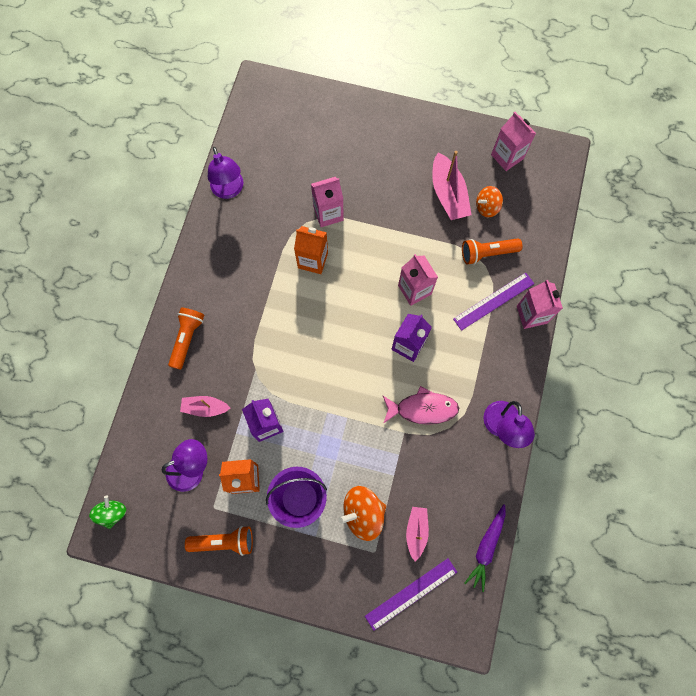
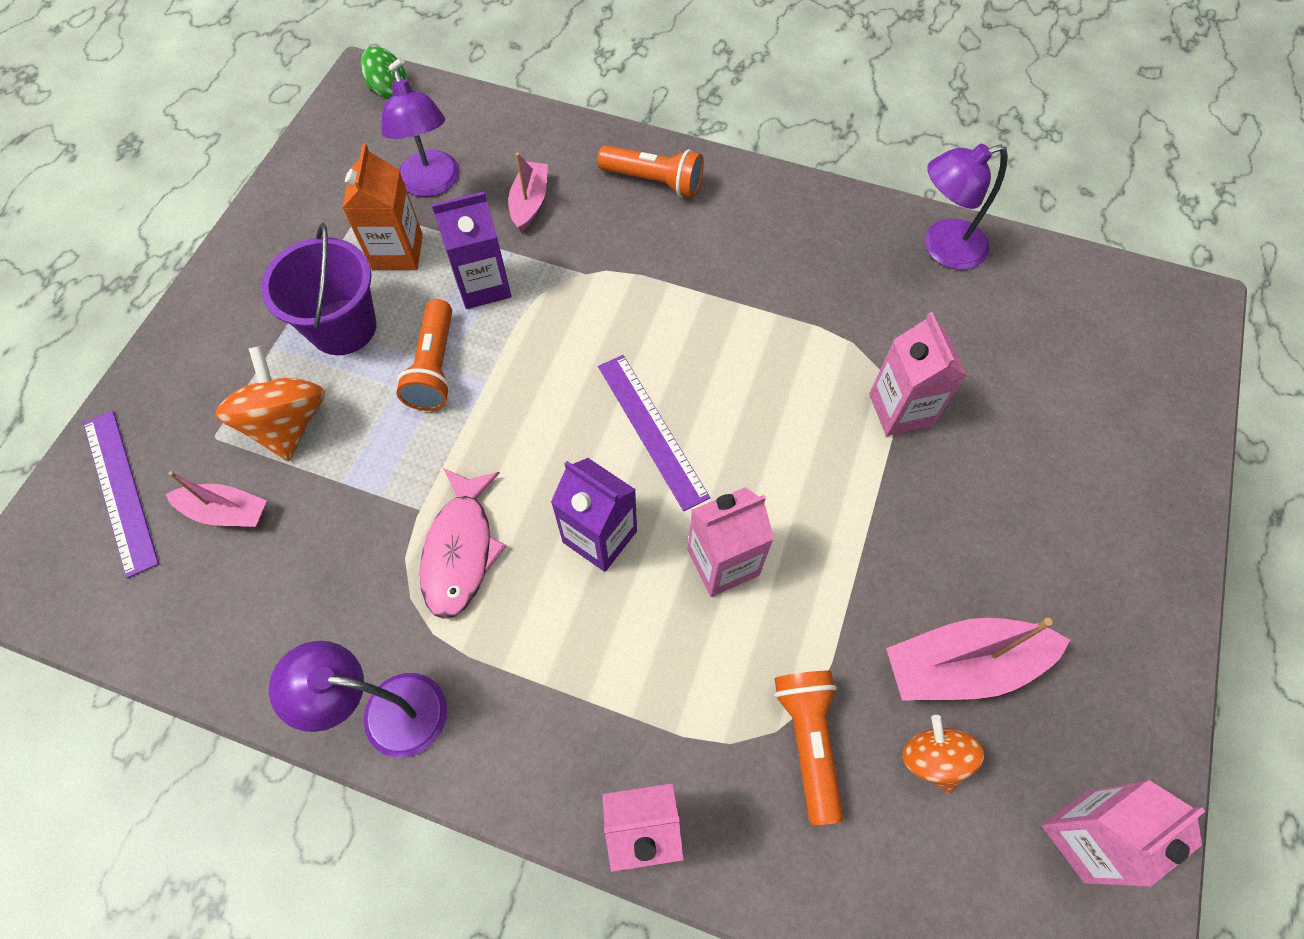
camera: 95 degrees right, 10 degrees down
(224, 541) = (305, 221): orange flashlight -> orange flashlight (435, 367)
(313, 260) = (796, 375): orange carton -> none
(486, 547) = (152, 642): purple carrot -> none
(493, 301) = (684, 738): purple ruler -> purple ruler (651, 430)

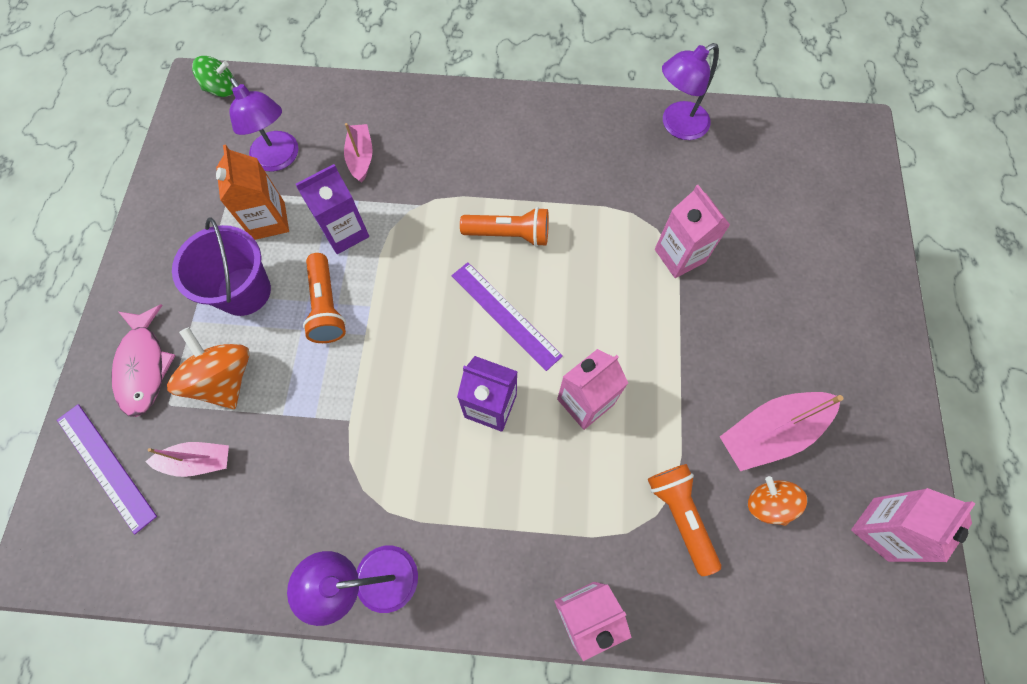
camera: 15 degrees left, 5 degrees up
(460, 550) = (390, 443): pink fish -> pink fish (144, 366)
(654, 181) = (452, 120): orange flashlight -> orange flashlight (509, 234)

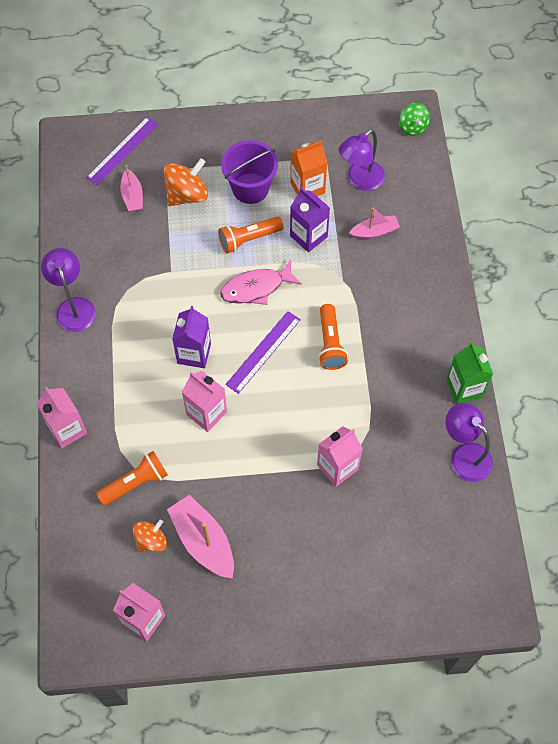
camera: 80 degrees right, 5 degrees down
(144, 366) = (188, 149): pink fish -> pink fish (256, 288)
(594, 109) = (464, 388): none -> green carton

